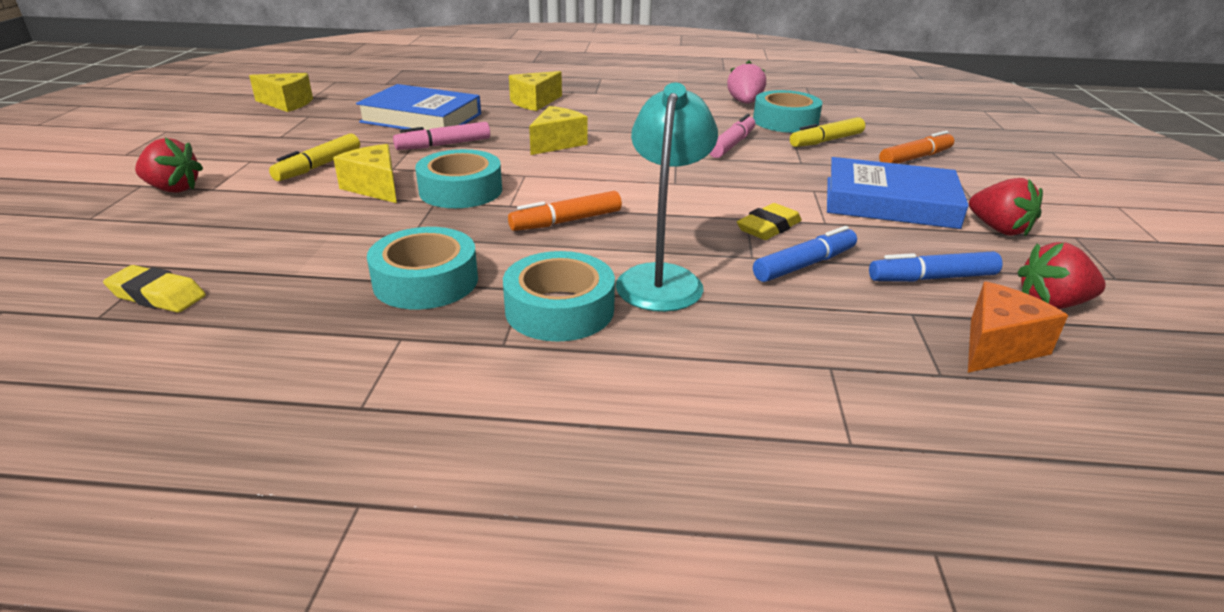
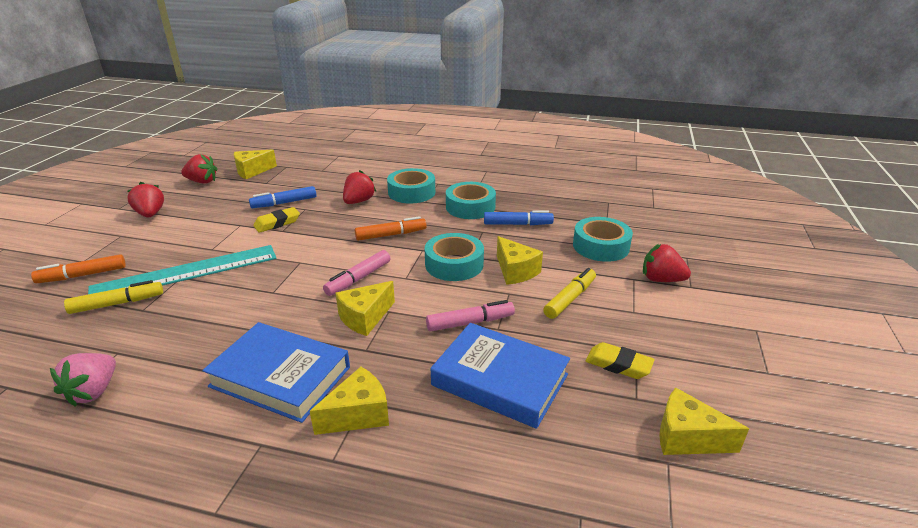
camera: 170 degrees left, 0 degrees up
(157, 296) = (591, 208): yellow eraser -> yellow eraser (618, 365)
(662, 278) = (358, 201): turquoise lamp -> red strawberry
(732, 144) = (208, 304): pink marker -> pink marker (358, 279)
(785, 121) = (106, 342): turquoise tape -> turquoise tape (601, 246)
(801, 166) = (186, 272): none -> turquoise ruler
(890, 202) = (179, 235): blue book -> blue book (280, 376)
(932, 278) = (233, 194): blue marker -> blue marker (517, 224)
(998, 346) = (252, 171): orange cheese -> yellow cheese

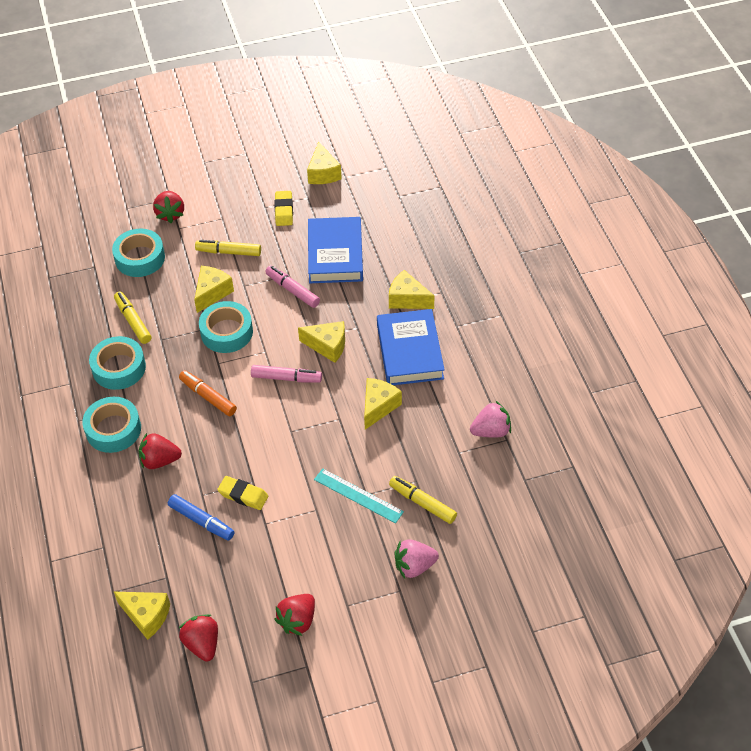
camera: 120 degrees left, 20 degrees up
(82, 275) = (414, 566): orange marker -> pink strawberry
(186, 272) = (358, 495): turquoise ruler -> turquoise ruler, size x0.59
(248, 321) = (378, 407): none -> yellow cheese
(517, 224) = (133, 321): blue marker -> yellow marker

